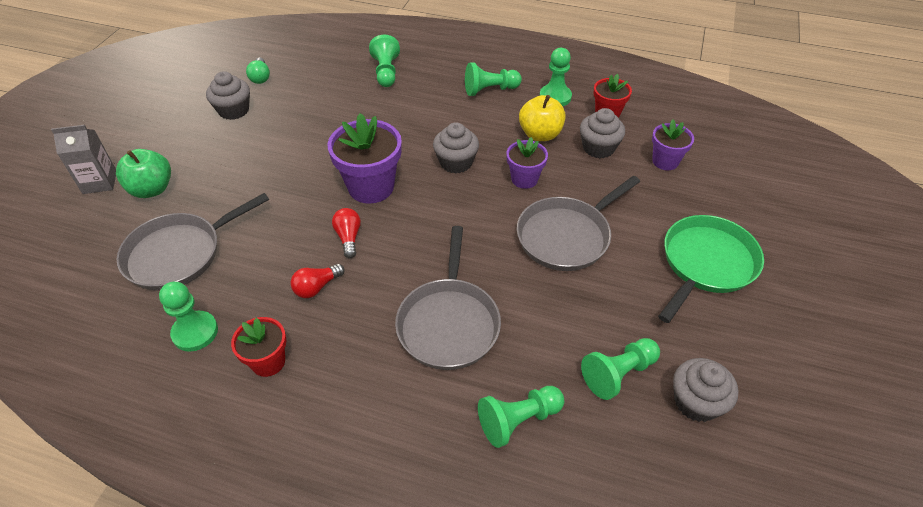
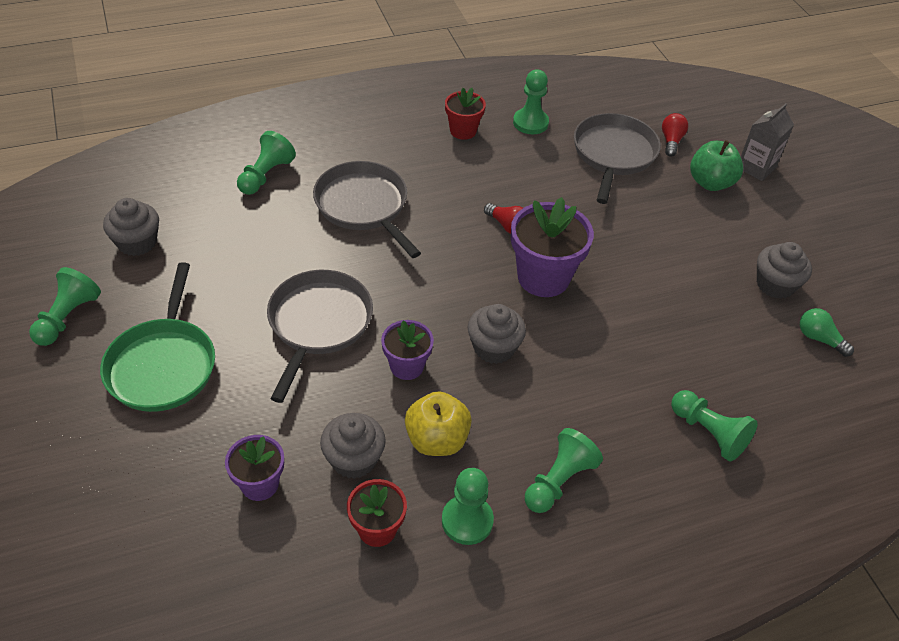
camera: 140 degrees right, 0 degrees up
(317, 287) = (487, 182): red light bulb -> red light bulb (671, 141)
(618, 374) = (207, 233): green pawn -> green pawn (67, 317)

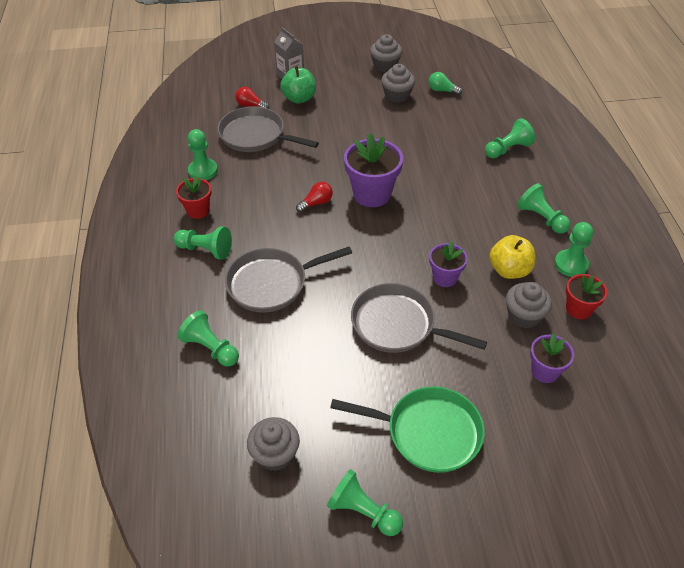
camera: 75 degrees left, 0 degrees up
(403, 147) = (205, 250): none -> green pawn
(494, 348) = (433, 230): grey cupcake -> grey cupcake (385, 65)
(819, 339) = (442, 90): green light bulb -> green light bulb turned 60 degrees clockwise

